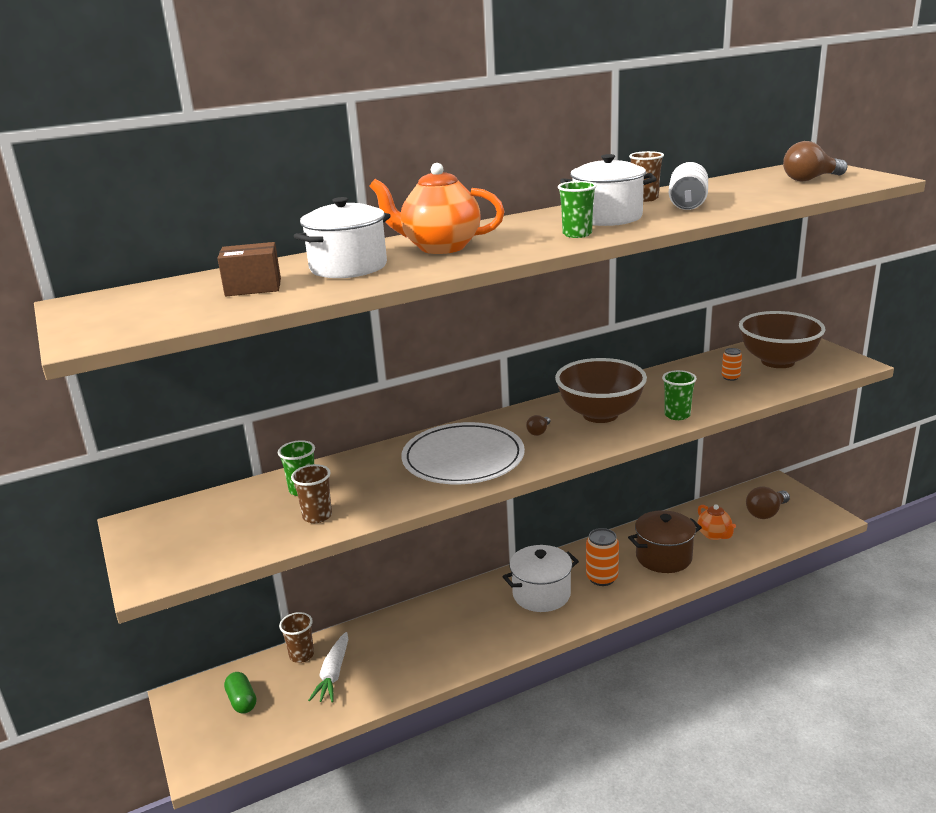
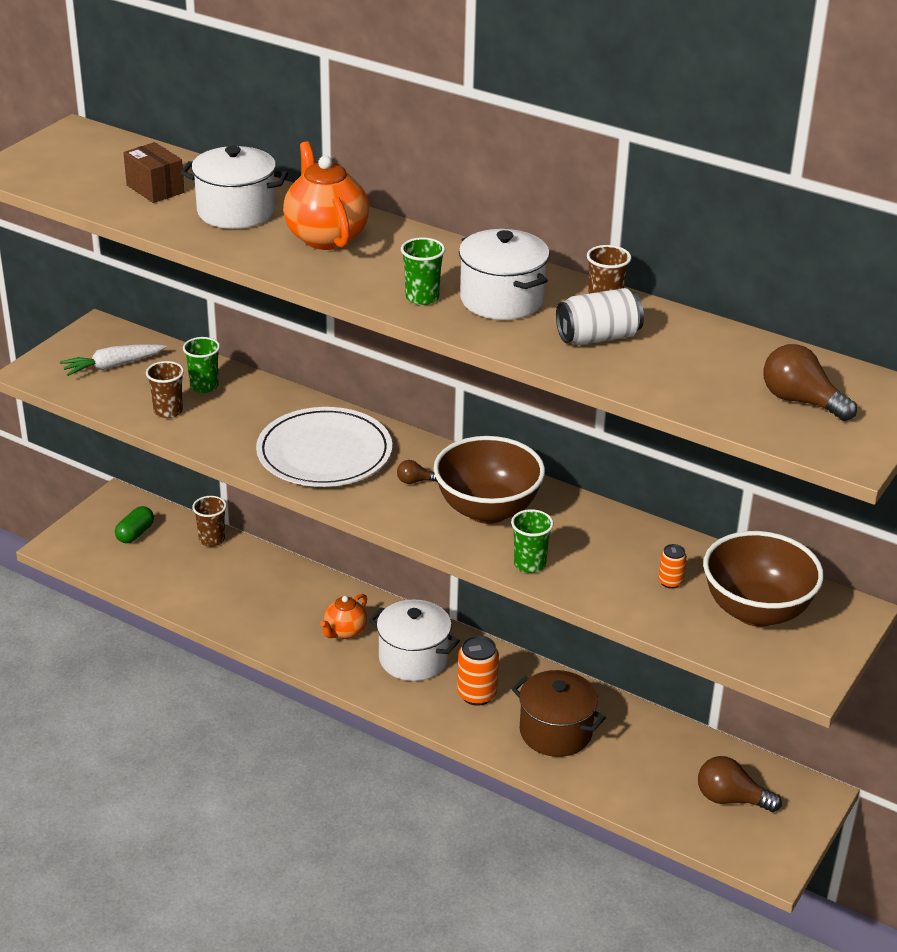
camera: 55 degrees right, 10 degrees up
(333, 674) = (201, 570): white carrot -> white carrot (112, 366)
(714, 535) = (638, 763): orange teapot -> orange teapot (344, 631)

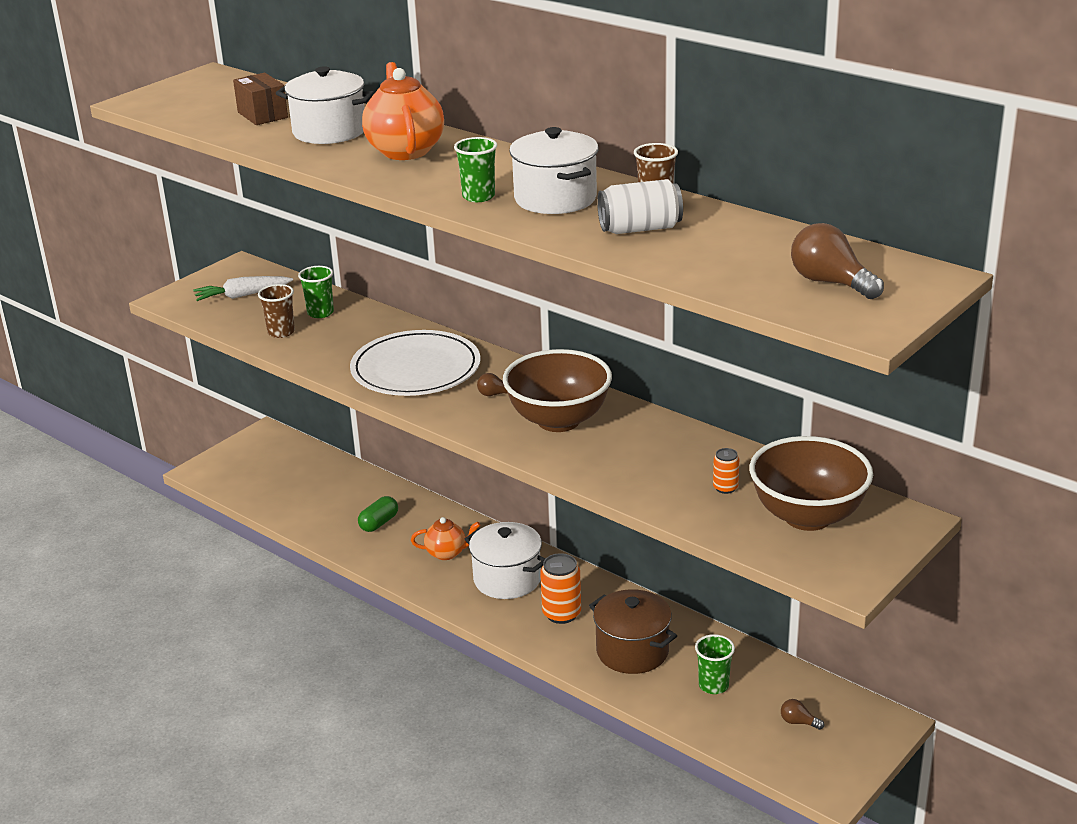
camera: 10 degrees right, 5 degrees down
(135, 533) = (273, 463): green capsule -> green capsule (379, 523)
(212, 540) = (342, 470): brown cup -> none
(344, 631) = (447, 553): orange teapot -> orange teapot turned 135 degrees counterclockwise
(529, 564) = (588, 468): green cup -> green cup (713, 685)
(731, 799) = (798, 722): brown light bulb -> brown light bulb, size x0.52

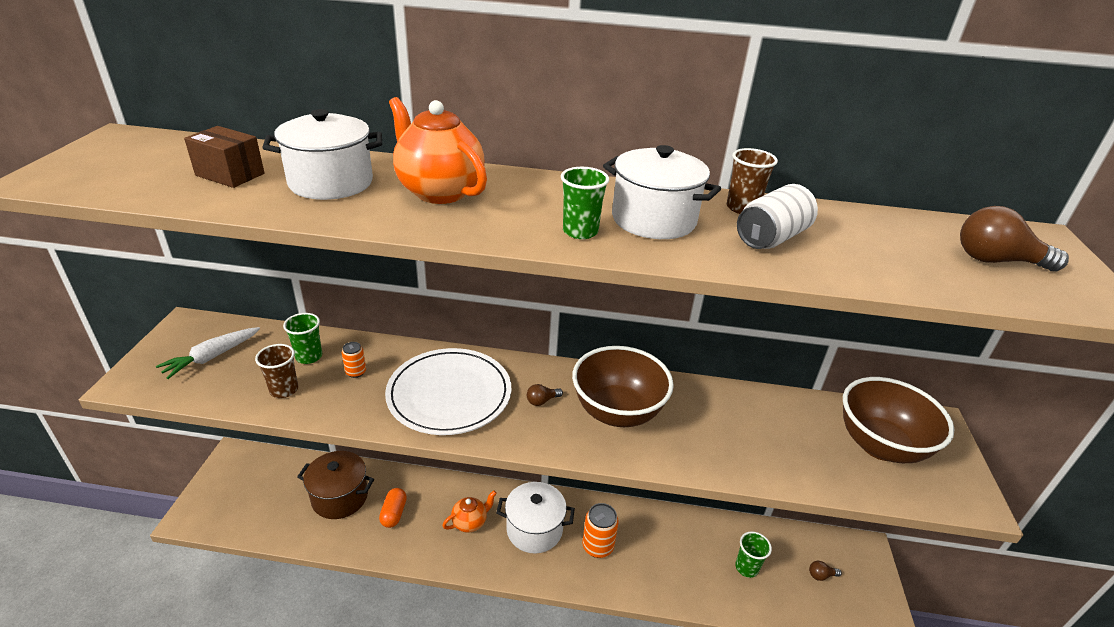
camera: 35 degrees left, 5 degrees up
(379, 523) = (394, 513): green capsule -> orange capsule
(632, 651) = (672, 560): brown pot -> brown pot (340, 497)
(725, 488) = (801, 438): orange can -> orange can (356, 372)

